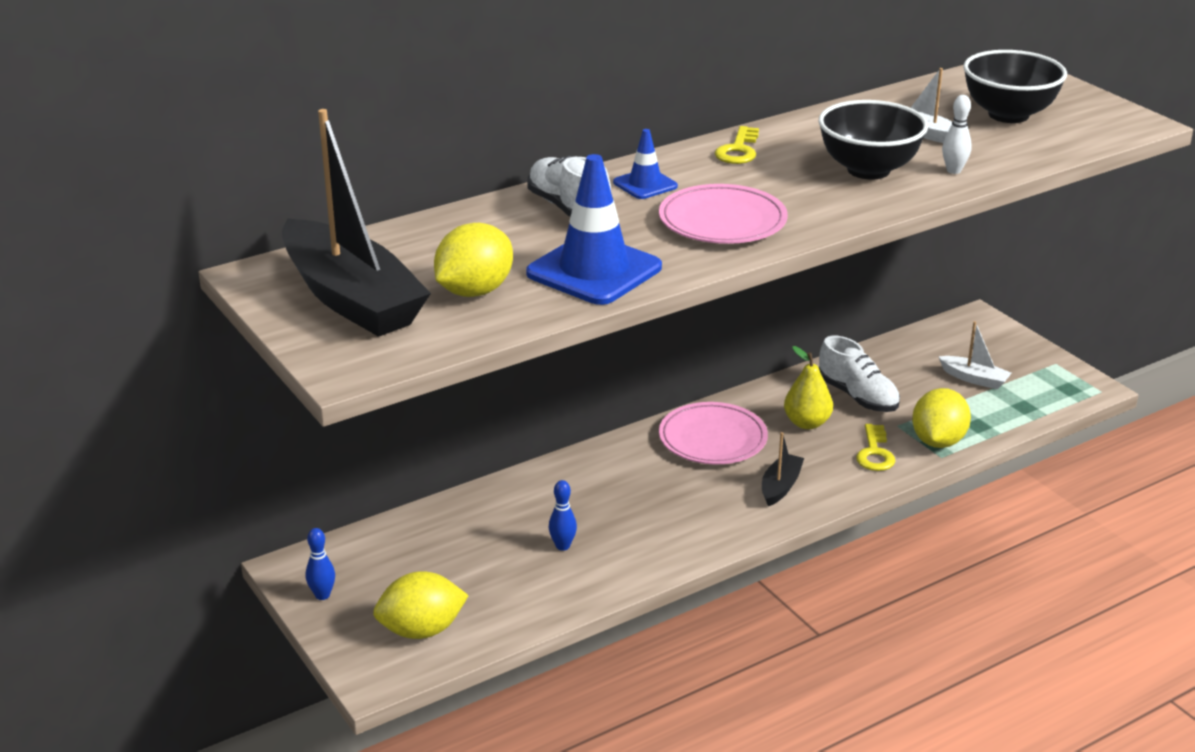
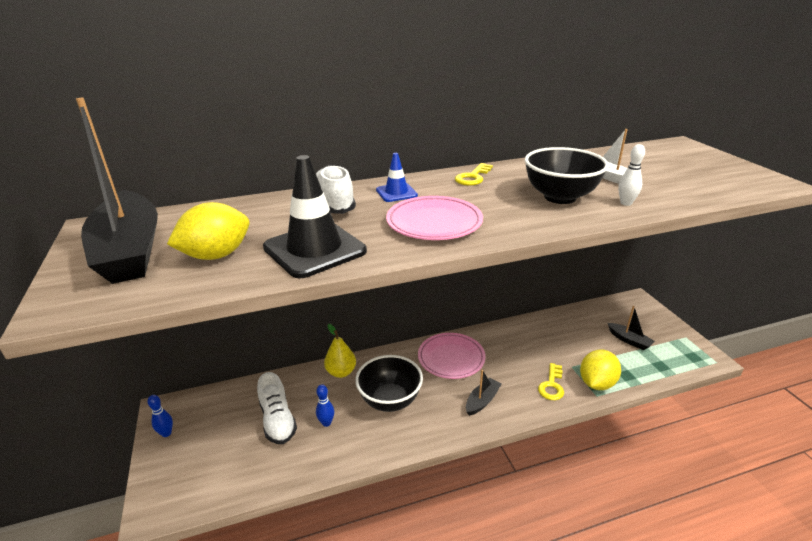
camera: 15 degrees right, 0 degrees up
(421, 630) = (205, 475): yellow lemon -> none
(594, 271) = (314, 249): blue traffic cone -> black traffic cone
(807, 423) = (513, 356): yellow pear -> yellow pear (341, 372)
(857, 396) = (550, 342): white shoe -> white shoe (277, 420)
(974, 379) = (629, 340): white boat -> black boat
(1008, 115) = (674, 170): black bowl -> black bowl (390, 401)

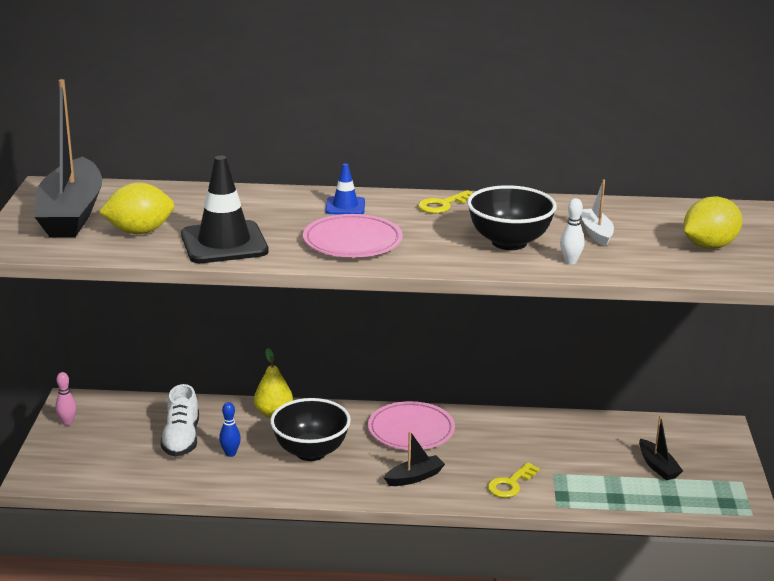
camera: 20 degrees right, 5 degrees down
(166, 433) = (67, 422): blue bowling pin -> pink bowling pin
(334, 203) = (274, 205): white shoe -> none
(596, 383) = (568, 495): yellow lemon -> yellow lemon (709, 246)

